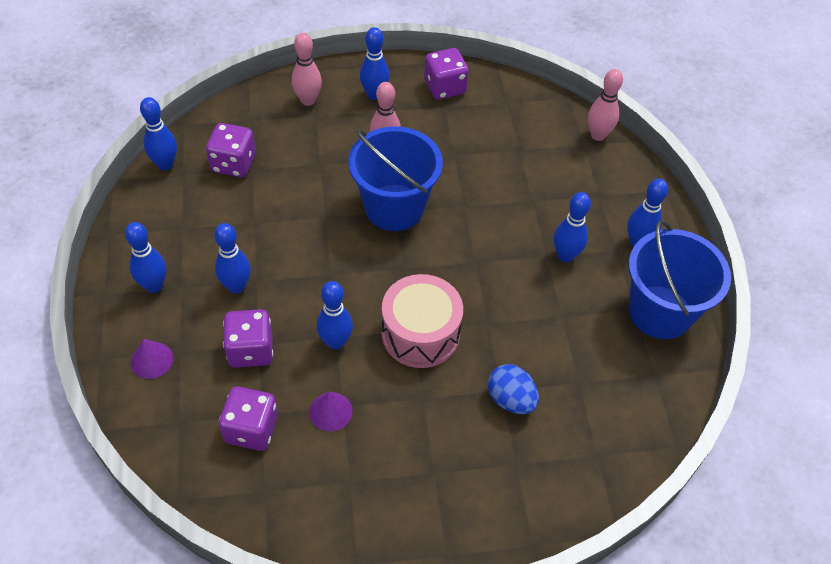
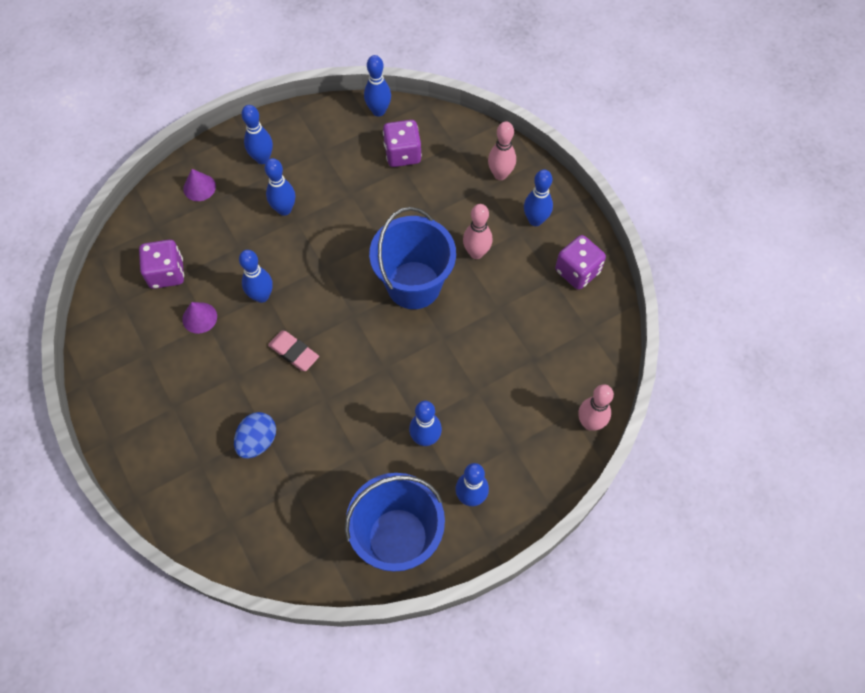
camera: 70 degrees right, 10 degrees up
(250, 350) = (232, 244): purple dice -> none
(420, 333) = (294, 352): pink drum -> pink eraser

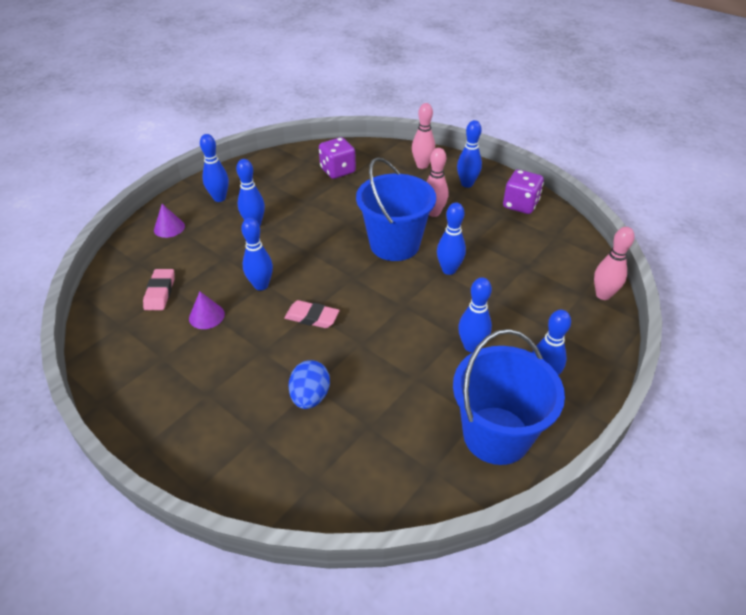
camera: 20 degrees left, 20 degrees down
(166, 273) = (160, 292): purple dice -> pink eraser
(378, 111) = (304, 152): blue bowling pin -> blue bowling pin (449, 270)

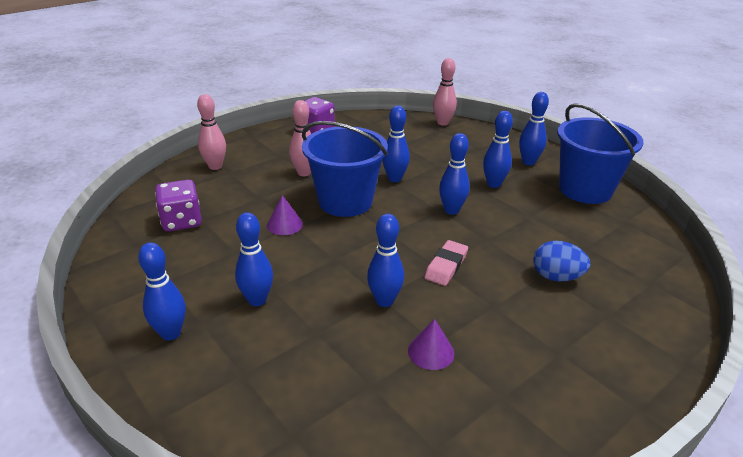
camera: 80 degrees left, 10 degrees down
(160, 292) = (373, 402): pink eraser -> none
(169, 228) = (217, 395): purple cone -> purple cone (284, 224)
(467, 184) = (267, 148): blue bowling pin -> blue bowling pin (451, 210)

